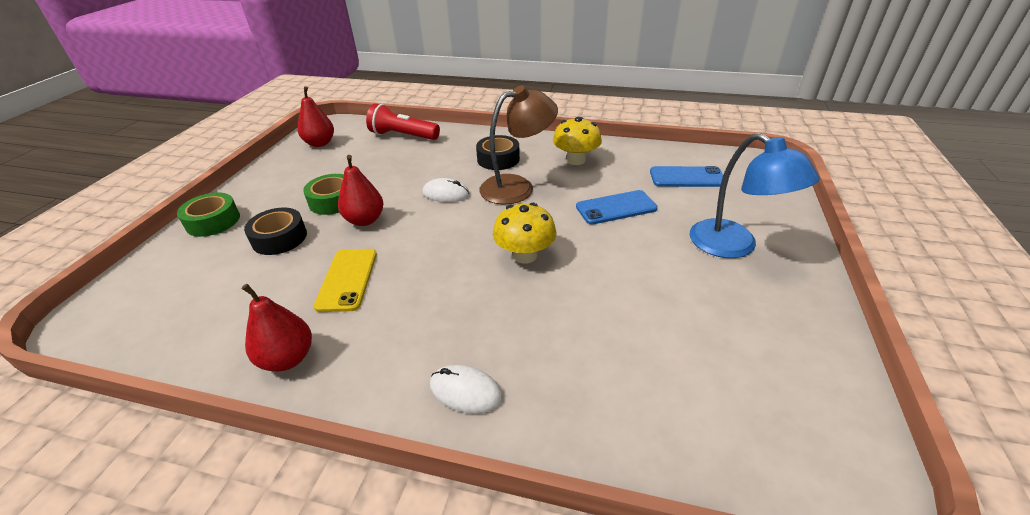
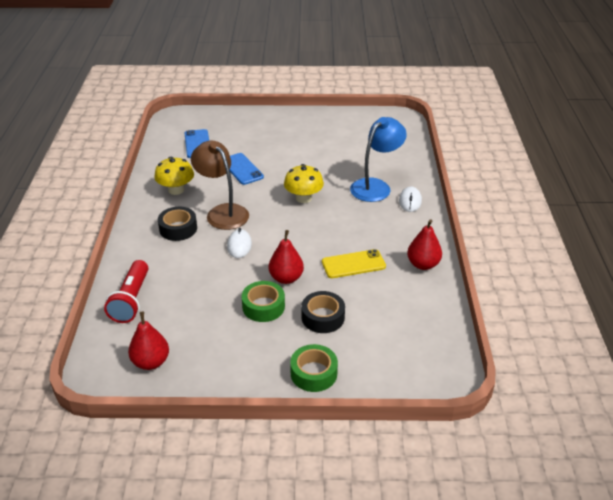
camera: 105 degrees left, 0 degrees up
(734, 246) = (272, 131): blue lamp -> blue lamp (375, 186)

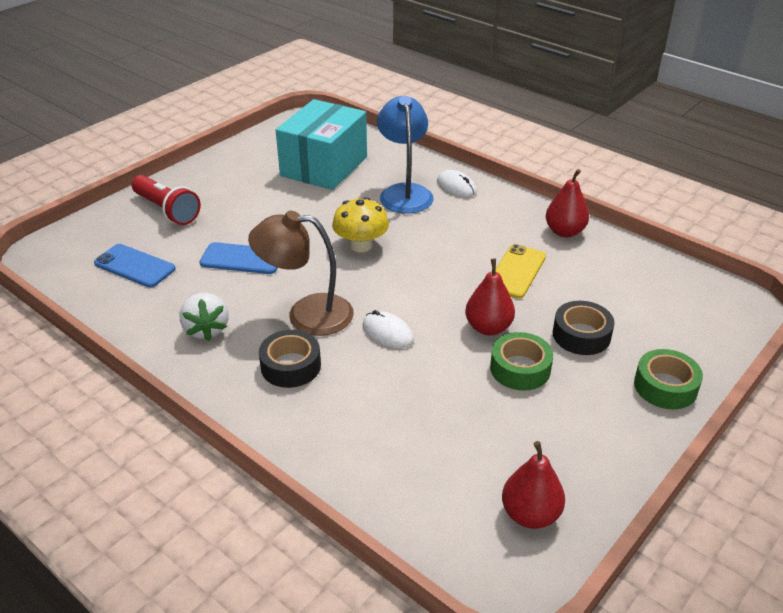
camera: 50 degrees left, 0 degrees up
(131, 300) = (388, 477): red flashlight -> red flashlight (167, 210)
(176, 190) = (206, 329): yellow mushroom -> white strawberry
(360, 147) = (324, 166): none -> turquoise box

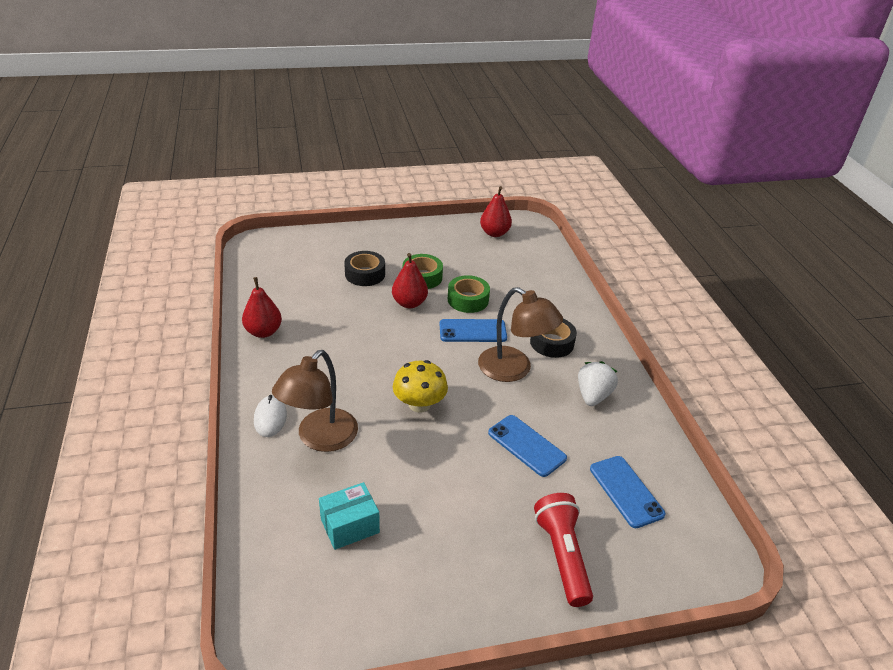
camera: 145 degrees left, 0 degrees up
(324, 166) = (350, 526): turquoise box -> turquoise box, size x0.51
(387, 333) = (472, 331): white mouse -> blue phone
(404, 192) = (320, 438): blue lamp -> brown lamp
(516, 271) = (341, 324): yellow phone -> none
(665, 386) = (364, 237): green tape -> green tape (468, 300)

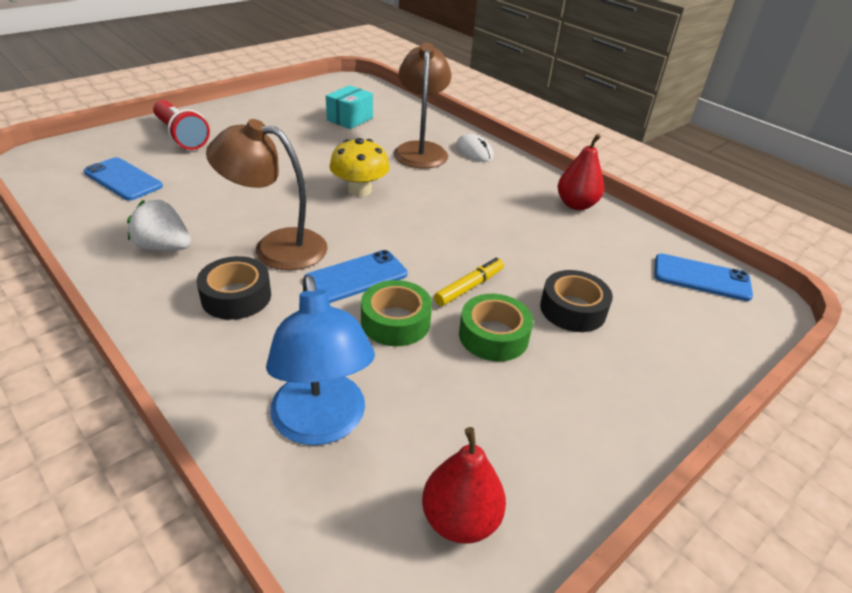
camera: 150 degrees right, 0 degrees up
(409, 303) = (469, 287): red pear -> yellow marker
(526, 445) = (233, 187): blue phone -> blue phone (701, 278)
(531, 272) = (321, 424): none -> blue lamp
(593, 396) = (164, 247): white strawberry -> white strawberry turned 120 degrees clockwise

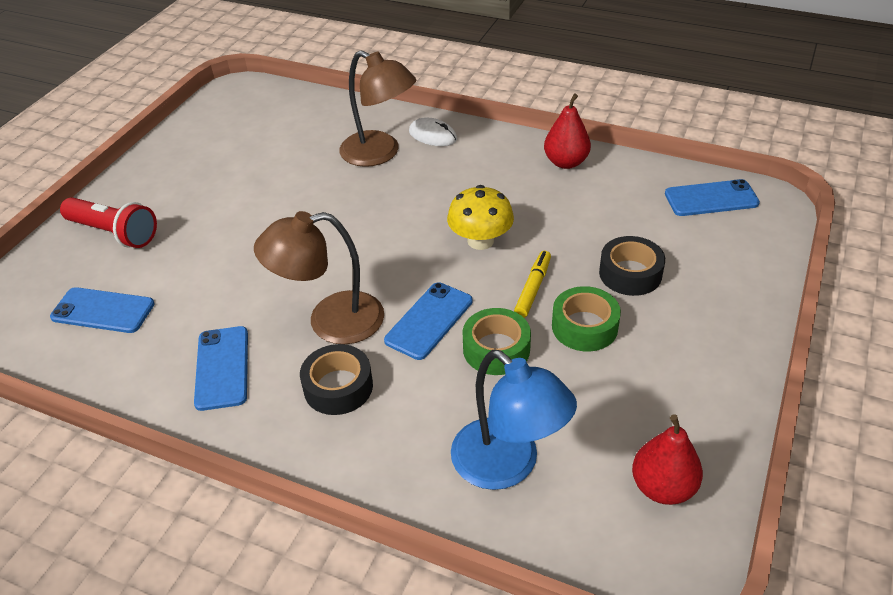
camera: 20 degrees left, 5 degrees up
(164, 247) = (222, 368): white strawberry -> blue phone
(349, 119) = (277, 141): turquoise box -> none
(359, 190) = (357, 225): yellow mushroom -> yellow mushroom (480, 240)
(420, 150) = (380, 154): brown lamp -> brown lamp turned 150 degrees clockwise

